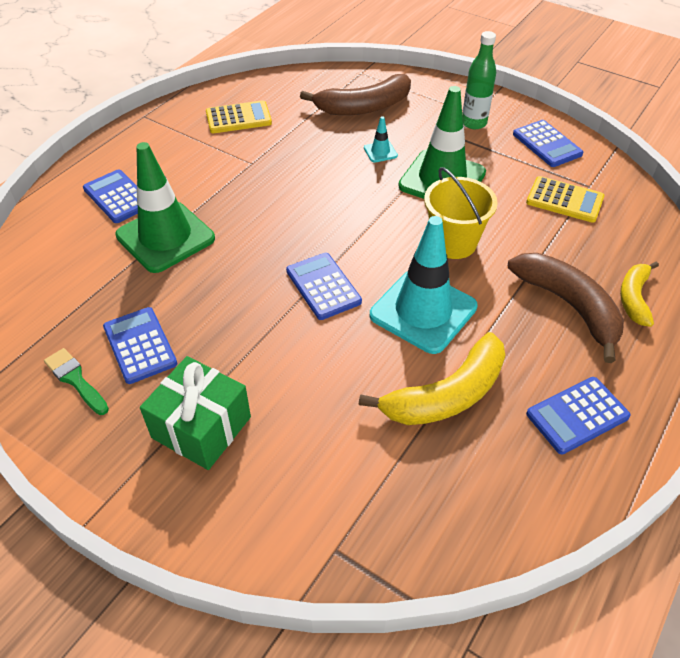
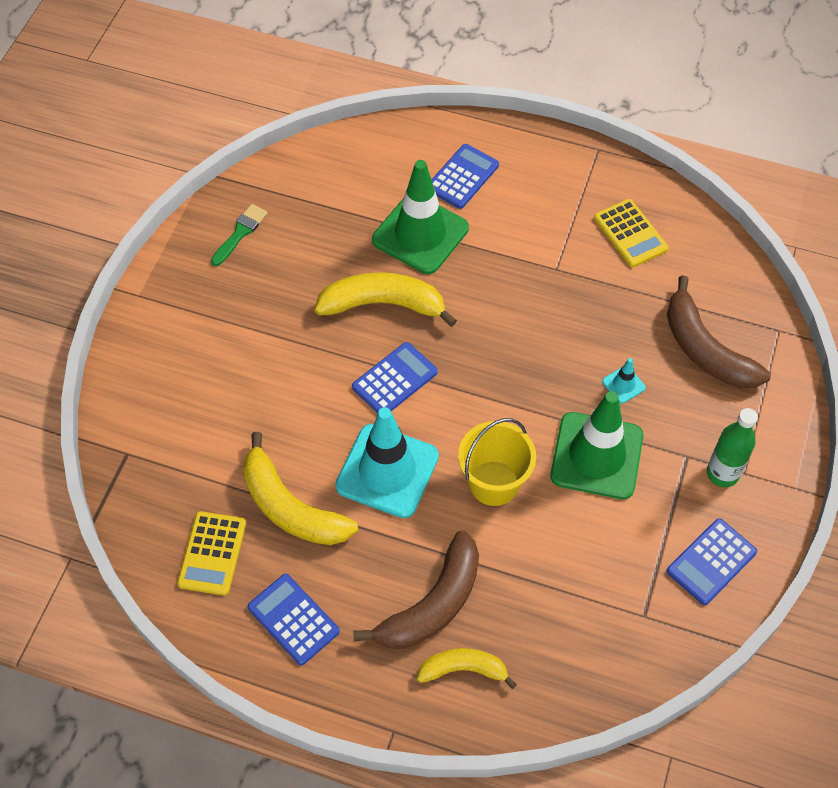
camera: 75 degrees right, 10 degrees up
(140, 345) = (286, 262): blue calculator -> none
(201, 427) = (215, 333): green gift -> none
(233, 278) = (383, 304): none -> yellow banana
(564, 200) = (606, 589): yellow calculator -> yellow calculator (212, 553)

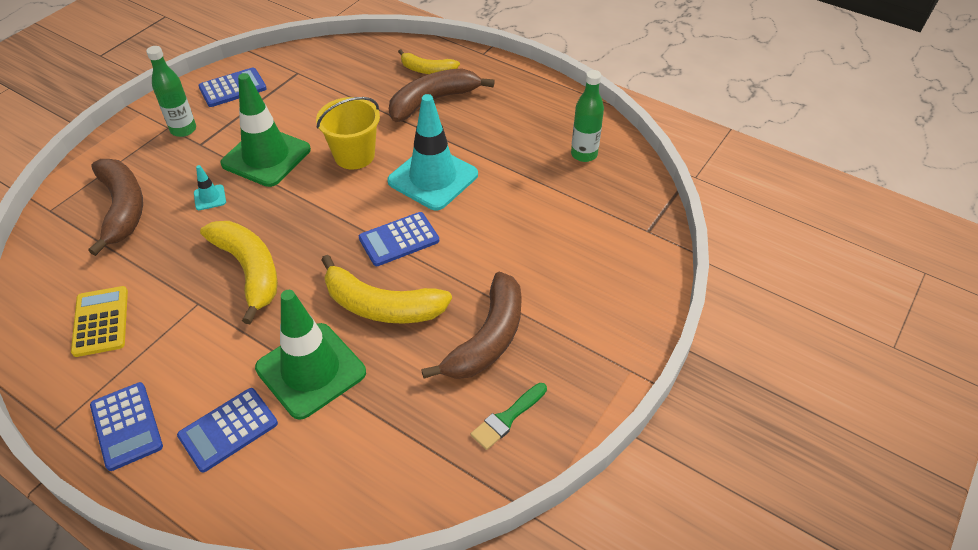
camera: 165 degrees left, 10 degrees down
(212, 553) = (584, 154): yellow calculator -> green bottle
(273, 296) = (488, 338): none -> brown banana
(290, 507) = (517, 170): yellow banana -> yellow banana (249, 271)
(293, 619) = (532, 110): blue calculator -> blue calculator (126, 426)

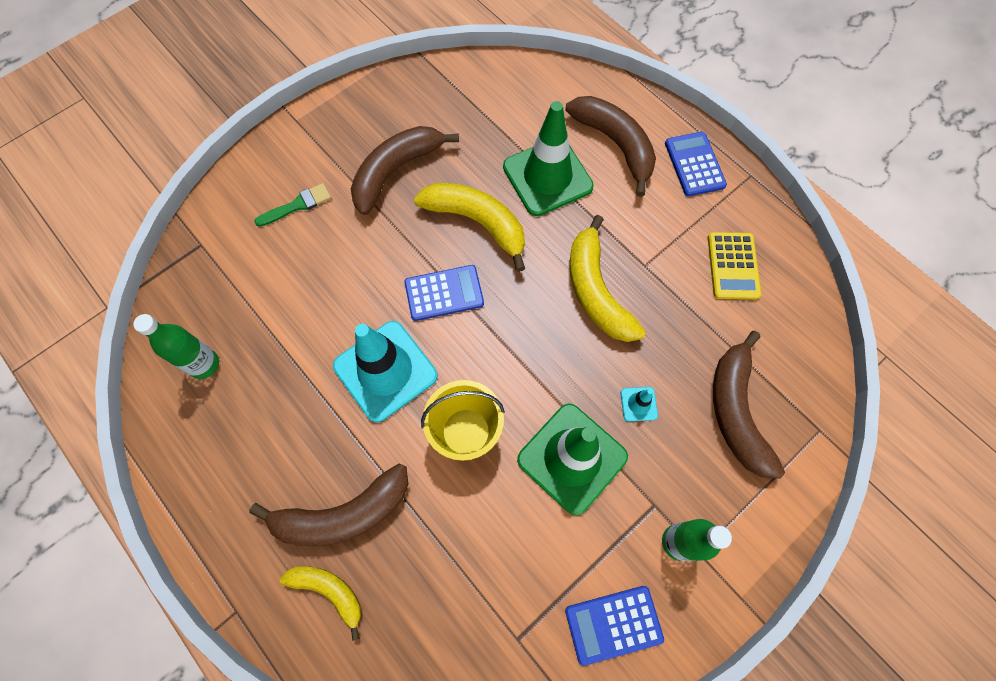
camera: 165 degrees left, 20 degrees up
(228, 429) = (615, 144): blue calculator -> brown banana
(507, 418) = (405, 107): green brush -> green brush (297, 205)

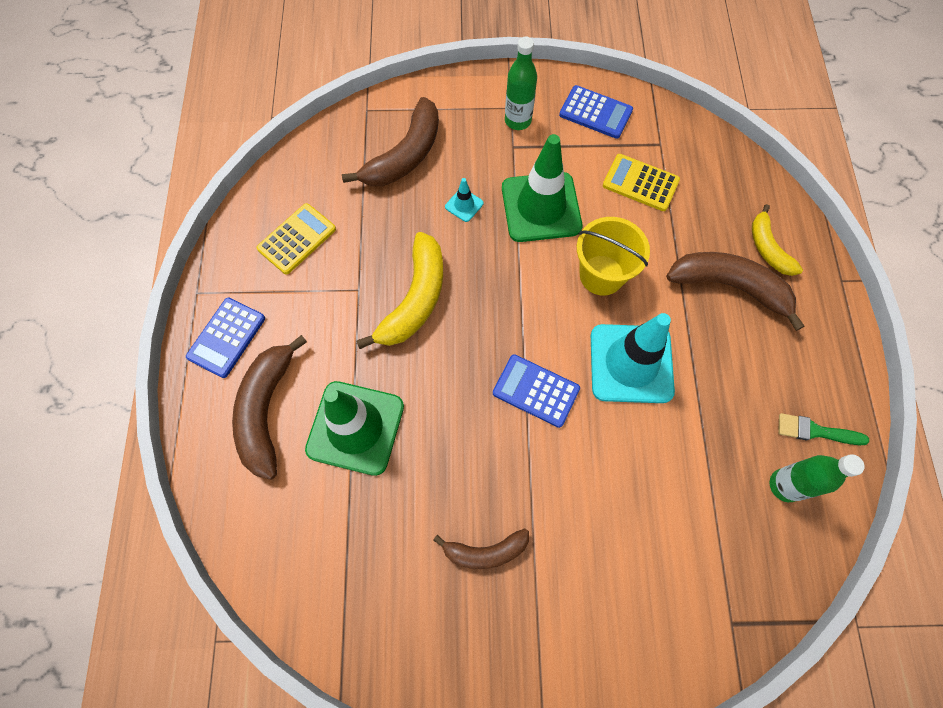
camera: 140 degrees left, 0 degrees up
(297, 205) = (608, 591): green brush -> green brush (815, 431)
(396, 171) = (485, 551): brown banana -> brown banana, size x0.60
(477, 222) = (455, 433): yellow banana -> none
(502, 567) = (640, 183): none -> yellow calculator

